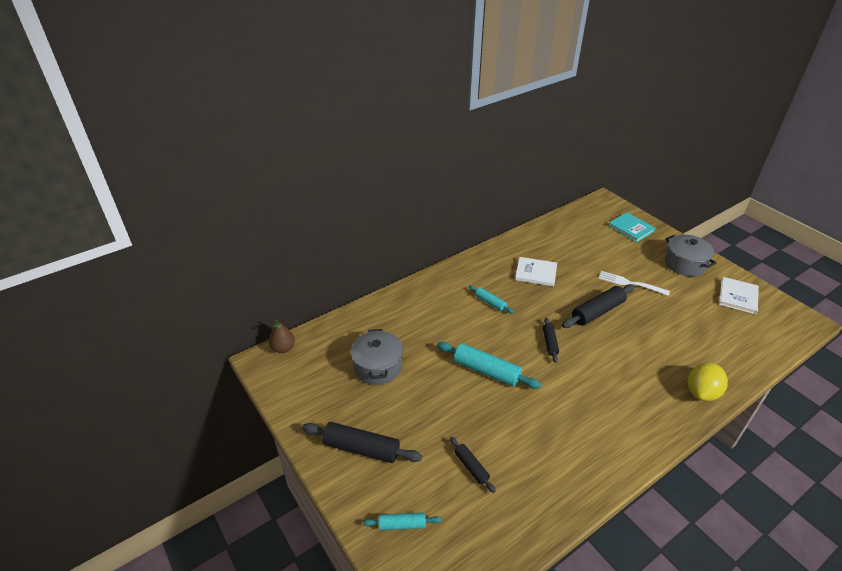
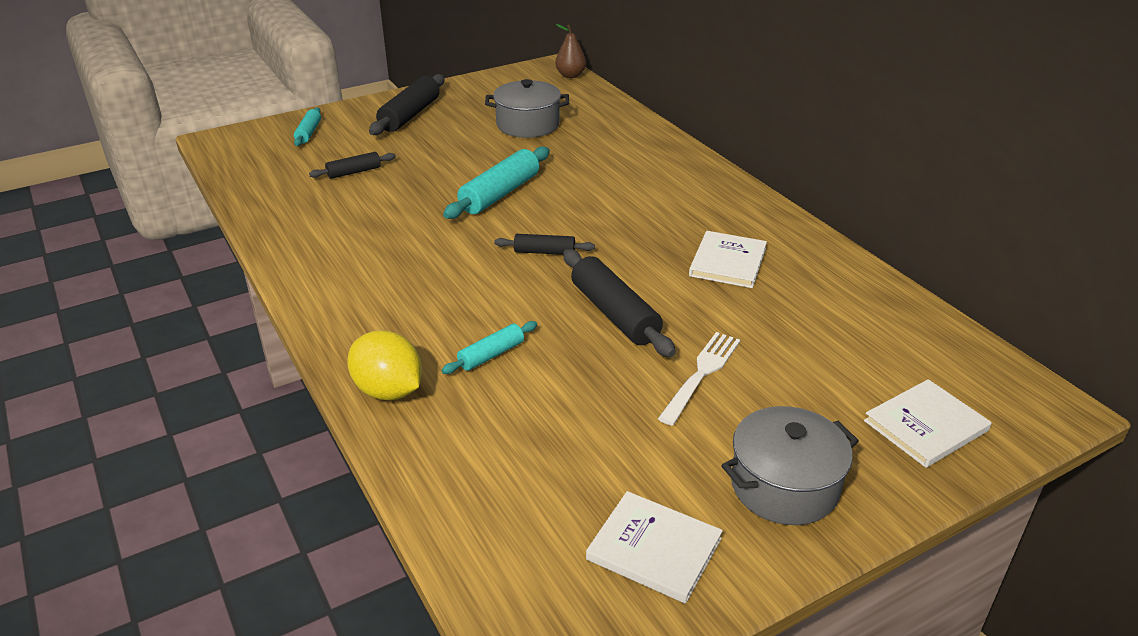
camera: 95 degrees right, 5 degrees down
(490, 303) = (645, 210): turquoise rolling pin -> turquoise rolling pin (491, 355)
(631, 228) = (926, 426): turquoise book -> white book

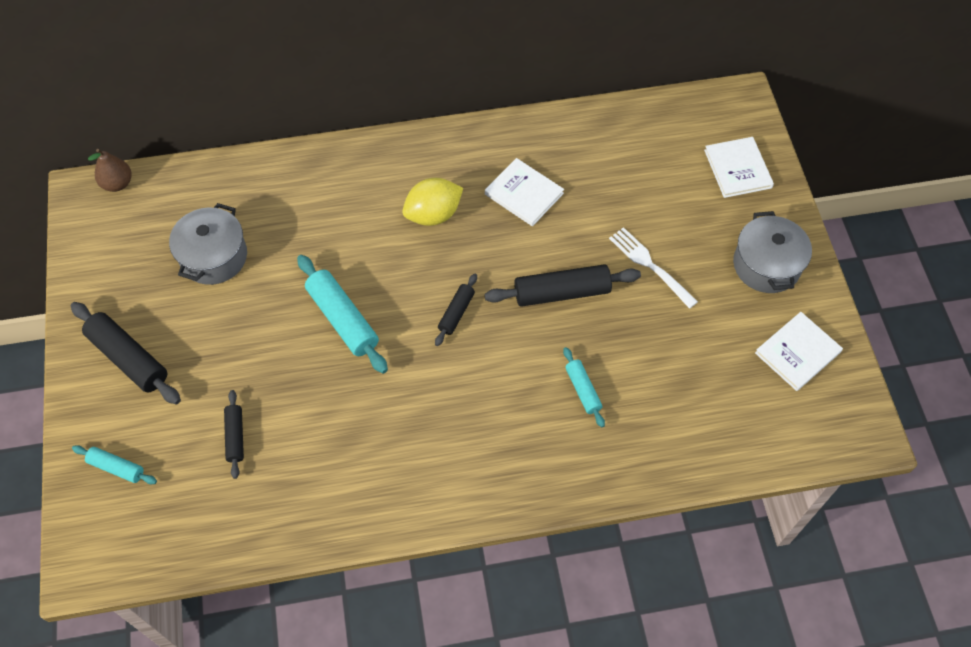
camera: 70 degrees left, 25 degrees up
(388, 391) = (602, 470): yellow lemon -> yellow lemon (433, 214)

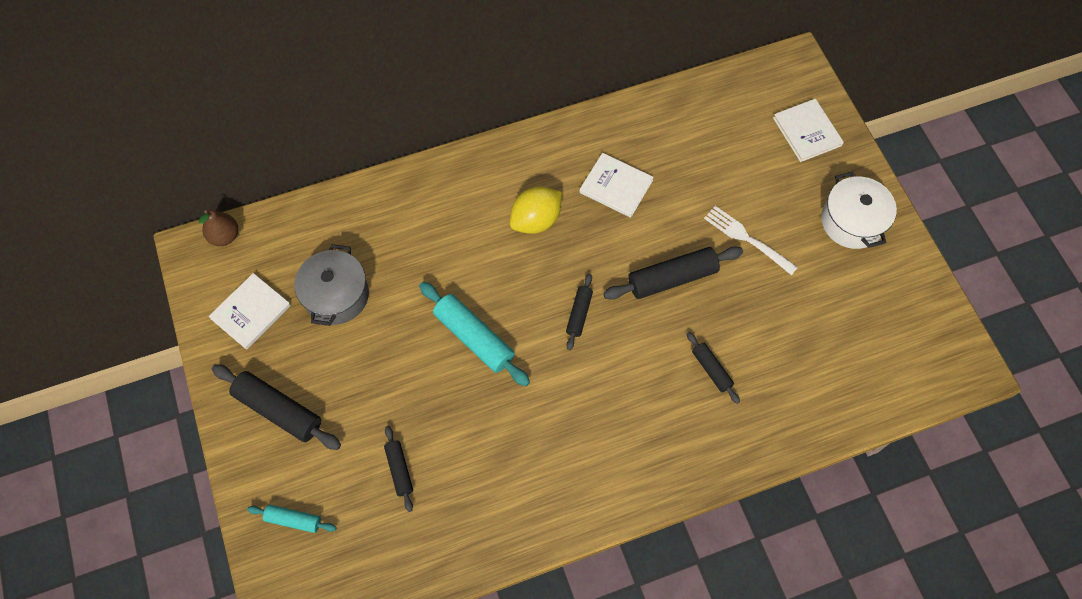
camera: 10 degrees left, 5 degrees up
(582, 390) = (711, 370): turquoise rolling pin -> black rolling pin
(766, 265) = (852, 221): grey pot -> white pot
(797, 352) = (896, 301): white book -> white book (251, 312)

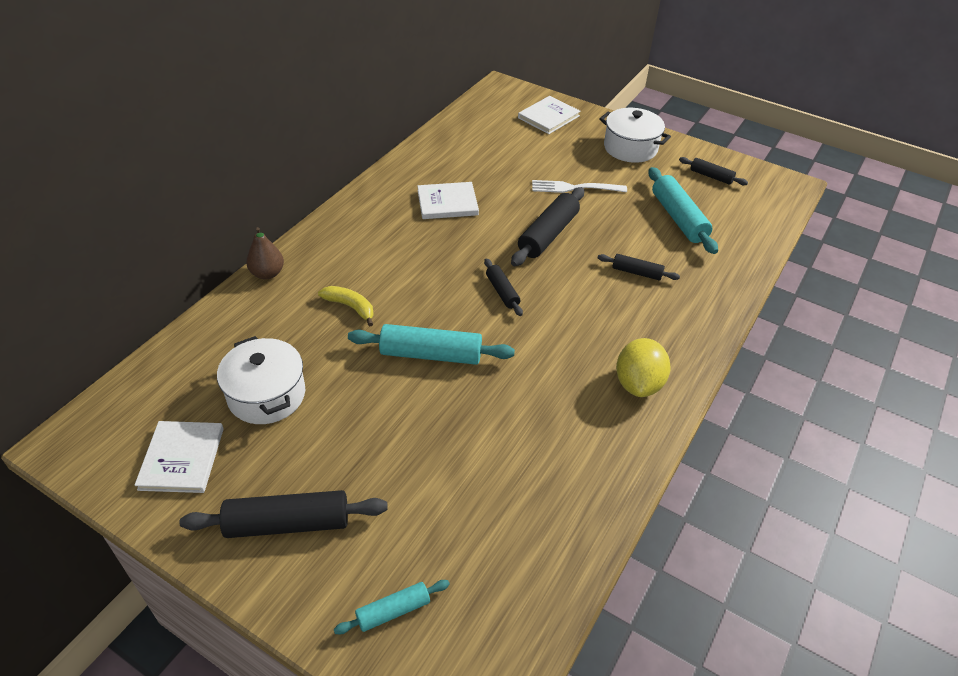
camera: 40 degrees left, 20 degrees down
(225, 236) = (96, 412): brown pear -> brown pear (267, 273)
(336, 295) = (266, 395): grey pot -> white pot
(399, 470) = (461, 494): black rolling pin -> black rolling pin (711, 176)
(451, 251) = (350, 307): none -> yellow banana
(536, 220) = (404, 252): yellow lemon -> yellow lemon (638, 384)
(807, 131) = (548, 117): white book -> white book turned 75 degrees counterclockwise
(811, 336) = (678, 218): none -> turquoise rolling pin

